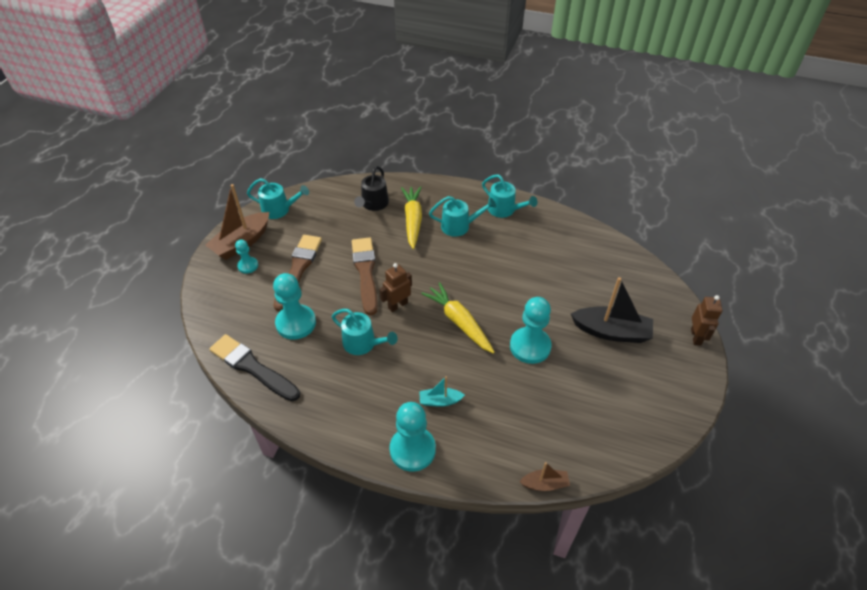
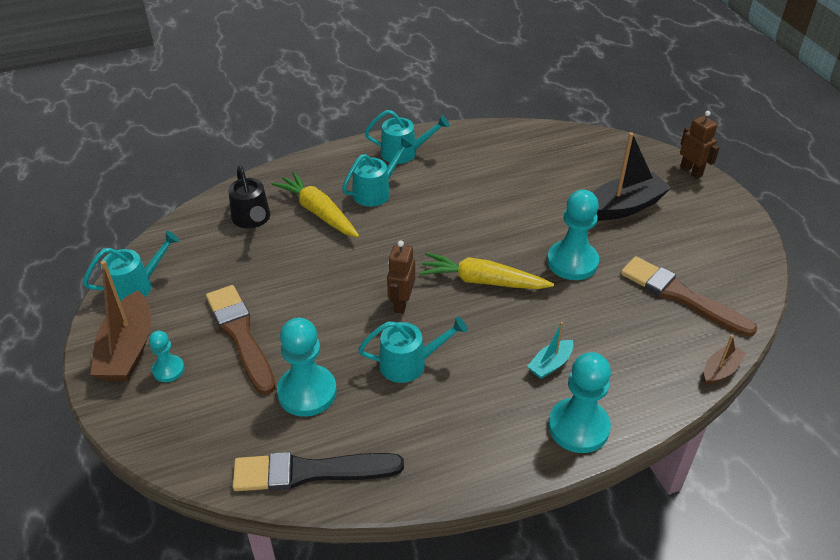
camera: 40 degrees left, 5 degrees down
(365, 272) = (326, 292): brown brush -> brown brush (681, 296)

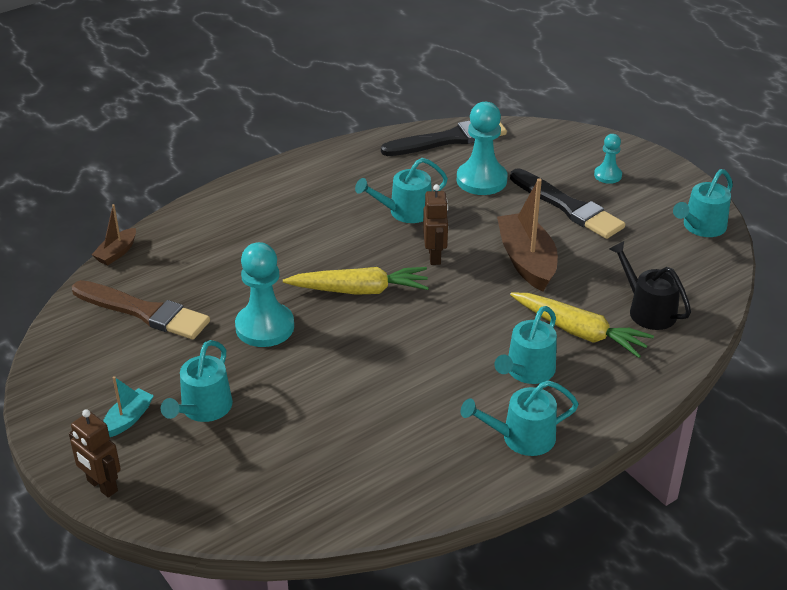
camera: 165 degrees right, 5 degrees down
(128, 349) = (655, 182): brown boat -> brown boat (527, 261)
(240, 335) = (568, 207): brown brush -> black brush
(550, 364) = (277, 231): turquoise boat -> turquoise boat (128, 419)
(578, 427) = (248, 194): turquoise pawn -> none
(624, 207) = (203, 409): black boat -> turquoise watering can

